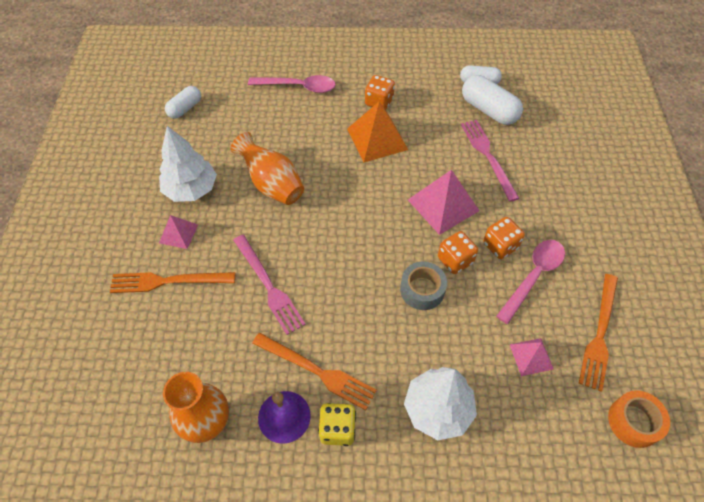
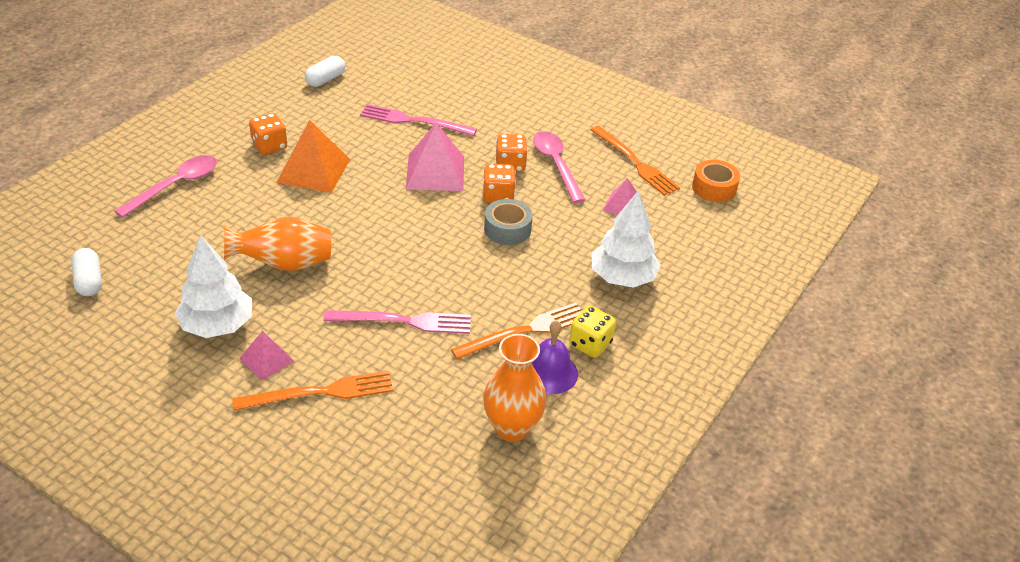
camera: 60 degrees left, 15 degrees down
(168, 281) = (320, 392): orange fork -> orange fork turned 135 degrees counterclockwise
(489, 110) = (364, 92): white capsule -> none

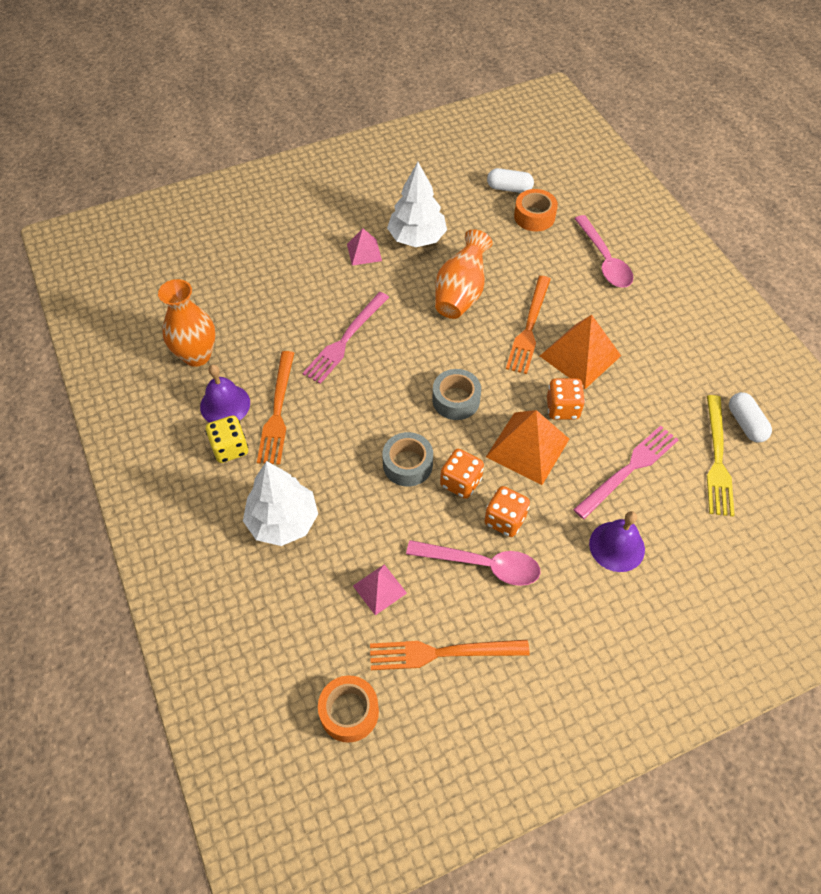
camera: 125 degrees right, 15 degrees up
(131, 248) = (534, 216): none -> orange tape
(269, 146) = (636, 337): orange dice -> orange dice (562, 408)
(320, 392) = (312, 268): orange fork -> orange fork (529, 327)
(370, 86) = (717, 459): none -> yellow fork
(419, 224) = (456, 400): none -> grey tape
(435, 172) = (527, 447): pink pyramid -> orange pyramid
(484, 112) = (617, 546): none -> purple bell

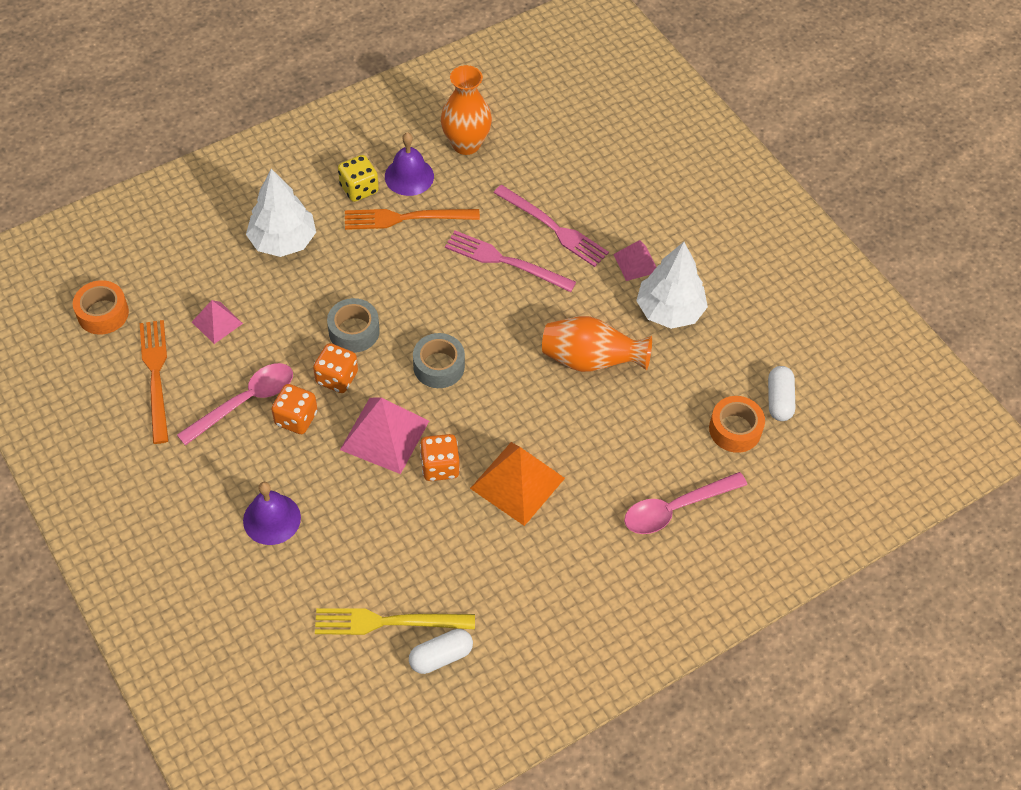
camera: 80 degrees right, 0 degrees up
(482, 565) = (245, 402): pink spoon -> pink spoon turned 135 degrees counterclockwise
(527, 447) = (385, 435): orange pyramid -> pink pyramid
(529, 327) = (551, 430): orange fork -> none
(629, 469) = (366, 531): pink fork -> pink fork (553, 228)

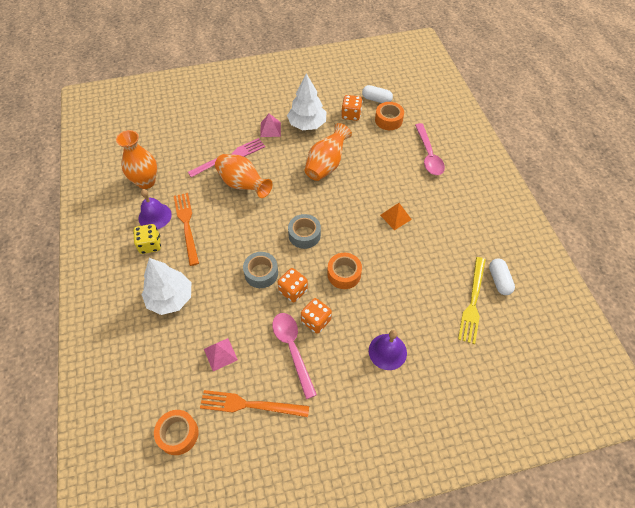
camera: 70 degrees left, 0 degrees up
(385, 435) = (344, 274): pink pyramid -> orange tape
(406, 218) = (187, 225): orange fork -> orange fork turned 150 degrees clockwise
(440, 466) = (374, 251): orange dice -> orange dice (351, 115)
(505, 261) = (243, 185): pink fork -> orange vase
(517, 483) = (395, 217): orange pyramid -> orange pyramid, size x0.57

